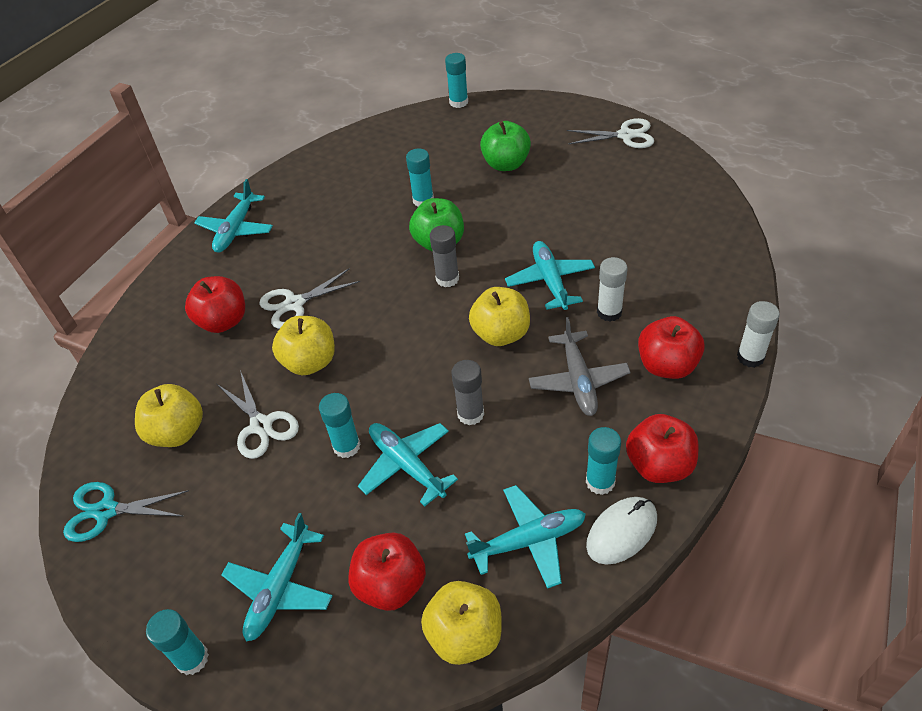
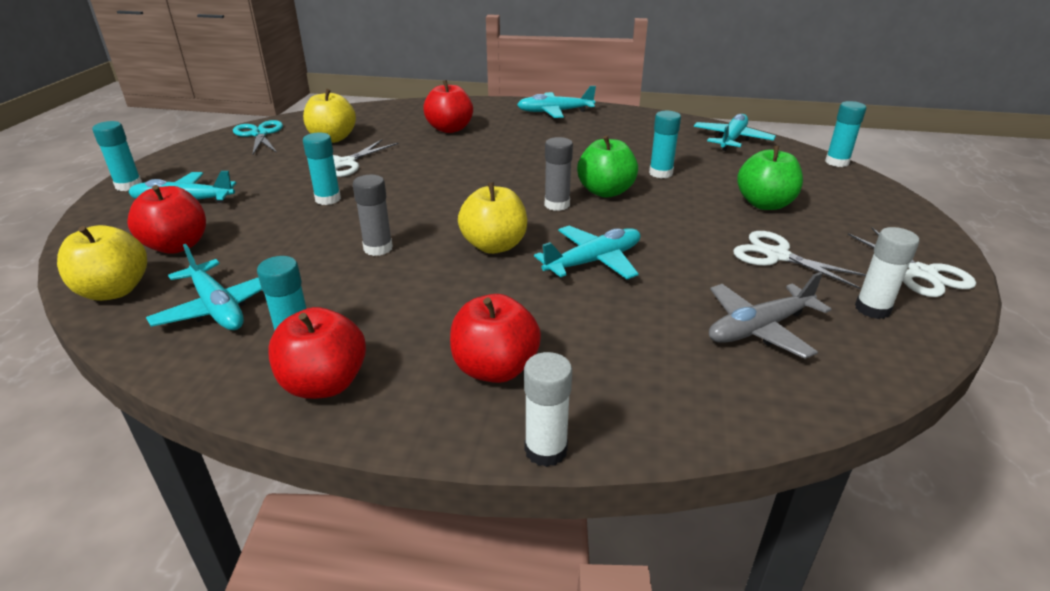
camera: 65 degrees right, 15 degrees down
(294, 304) = (483, 148): white scissors -> white scissors (777, 255)
(310, 362) = (418, 167): yellow apple -> none
(406, 465) = (309, 228): turquoise plane -> turquoise plane (732, 139)
(578, 380) = (444, 304): grey plane -> grey plane (759, 328)
(609, 312) = (566, 309): white glue stick -> white glue stick (872, 309)
(621, 532) = (224, 367): white mouse -> none

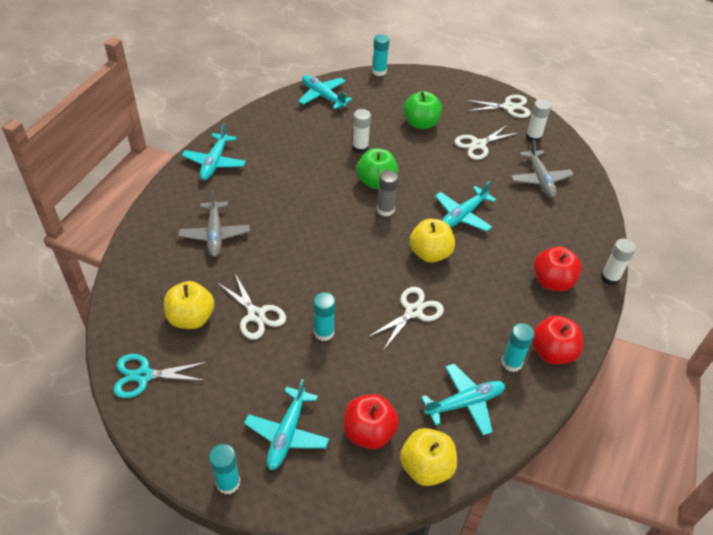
camera: 75 degrees left, 15 degrees up
(378, 248) = (413, 311): grey glue stick -> white scissors
(450, 129) = (215, 234): red apple -> grey plane
(593, 261) = (462, 215): turquoise plane -> turquoise plane turned 120 degrees counterclockwise
(660, 173) = (360, 148): turquoise glue stick -> white glue stick

